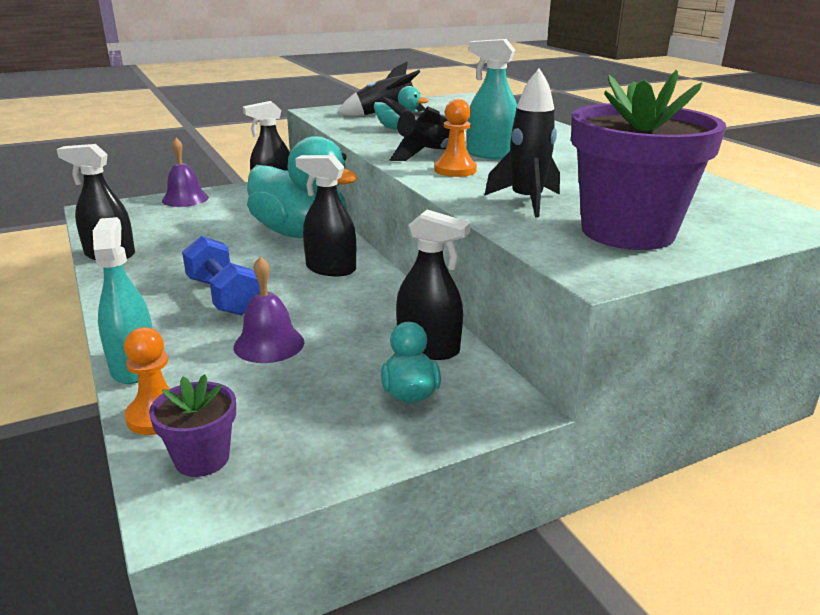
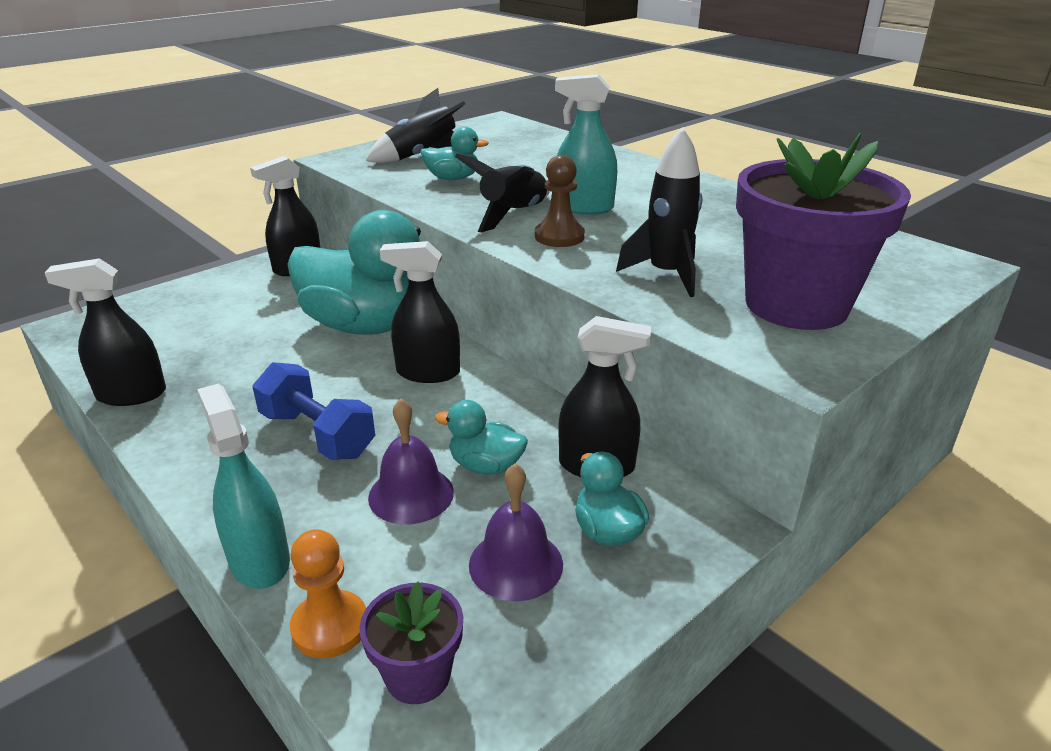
camera: 15 degrees left, 5 degrees up
(185, 199) = (186, 292): purple bell -> purple bell (516, 564)
(338, 335) = (485, 466): none -> turquoise duck
(455, 170) = (559, 236): orange pawn -> brown pawn

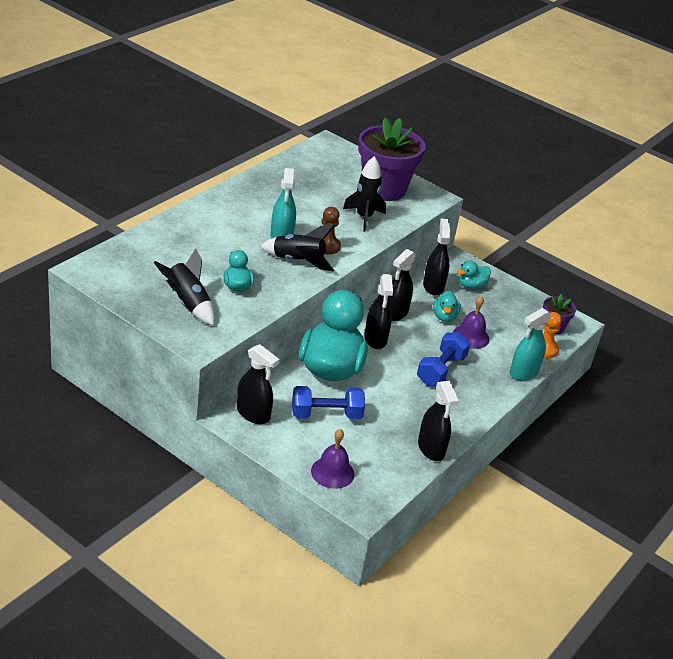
camera: 105 degrees left, 5 degrees up
(266, 314) = (326, 415): none -> blue dumbbell
(501, 402) = (395, 313): none -> black spray bottle
(516, 564) = (497, 307): purple bell -> purple bell (332, 472)

